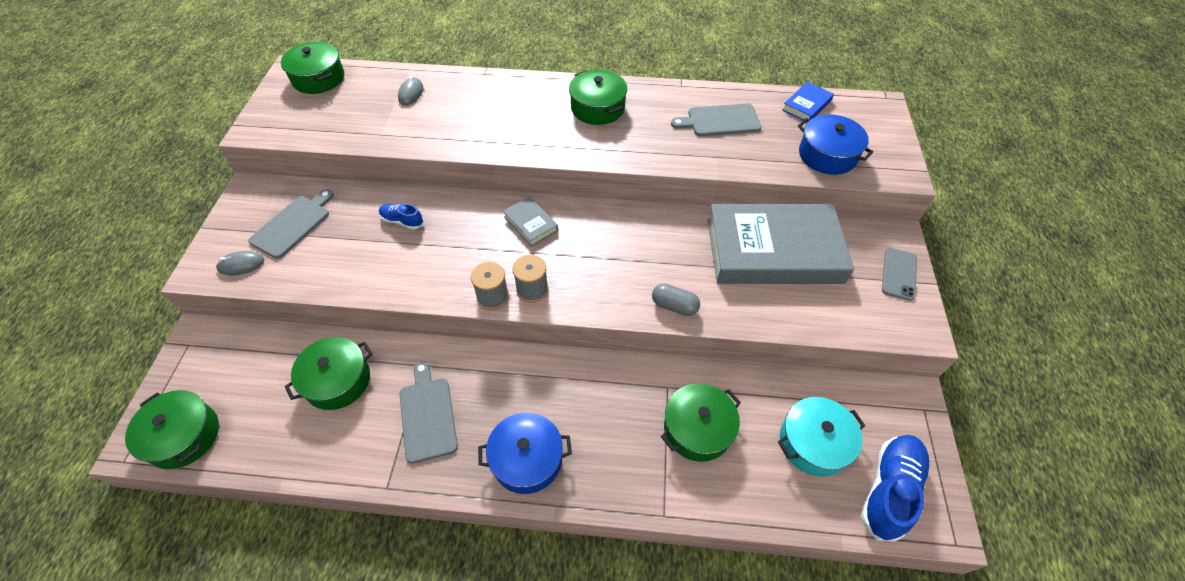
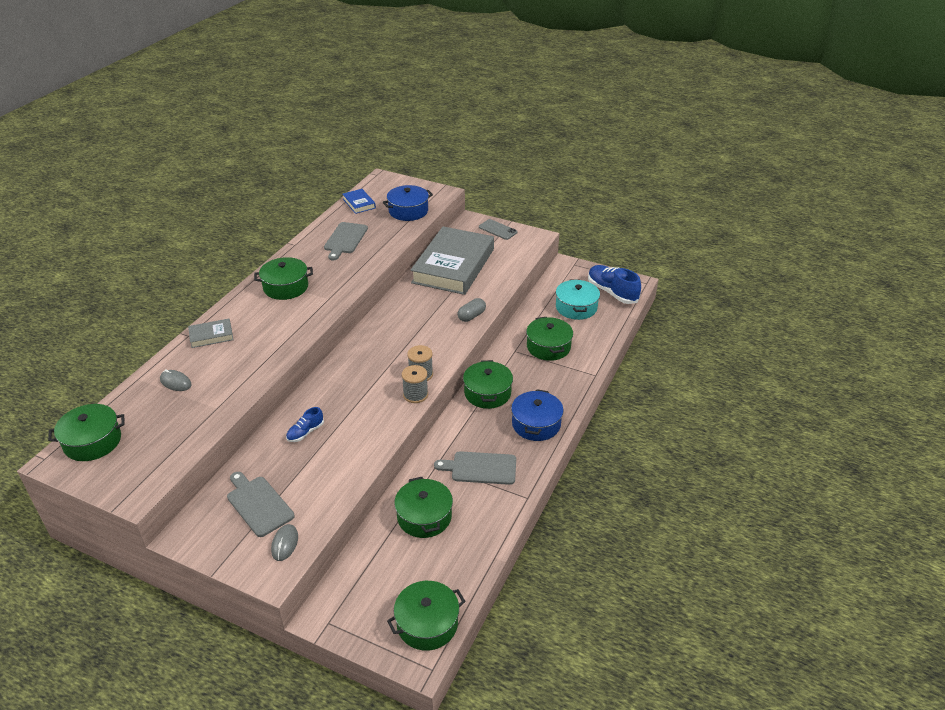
camera: 70 degrees left, 15 degrees down
(530, 223) = (358, 363): grey book -> grey book (211, 336)
(567, 380) = (487, 393): none -> green pot

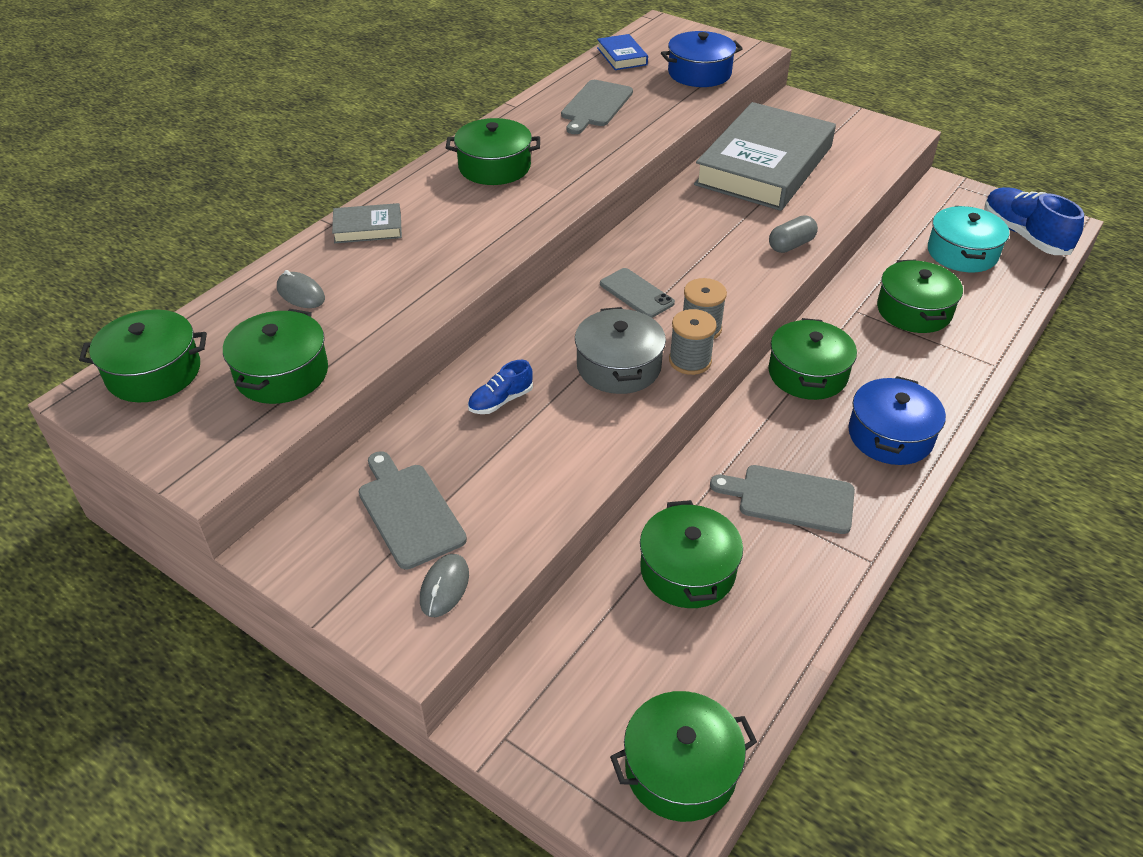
camera: 10 degrees right, 5 degrees up
(172, 433) = (282, 373): none -> green pot
(374, 403) = (619, 366): none -> grey pot
(498, 230) = (839, 118): grey phone -> grey phone (636, 293)

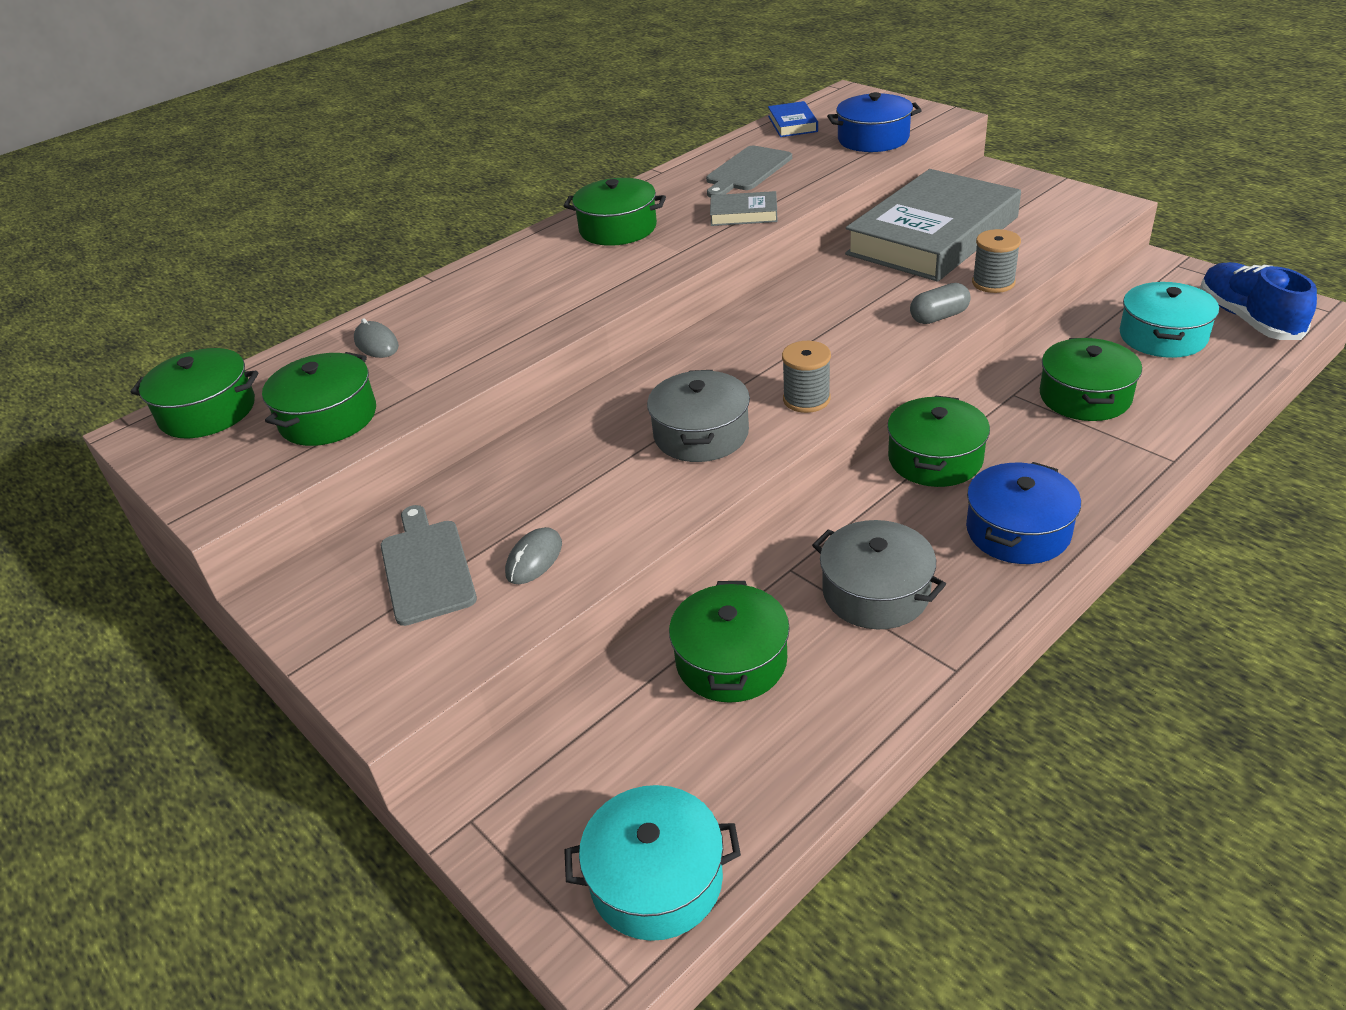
camera: 15 degrees right, 5 degrees down
(368, 228) = (466, 284): grey book -> grey book (744, 214)
(444, 587) = (436, 647): grey mouse -> grey mouse (534, 559)
(501, 401) = (561, 463): blue shoe -> none
(636, 293) = (745, 361): grey phone -> none
(680, 769) = (656, 879): green pot -> turquoise pot
(690, 361) = (783, 432): grey spool -> grey spool (993, 283)
(790, 498) = (876, 592): grey cutting board -> grey pot

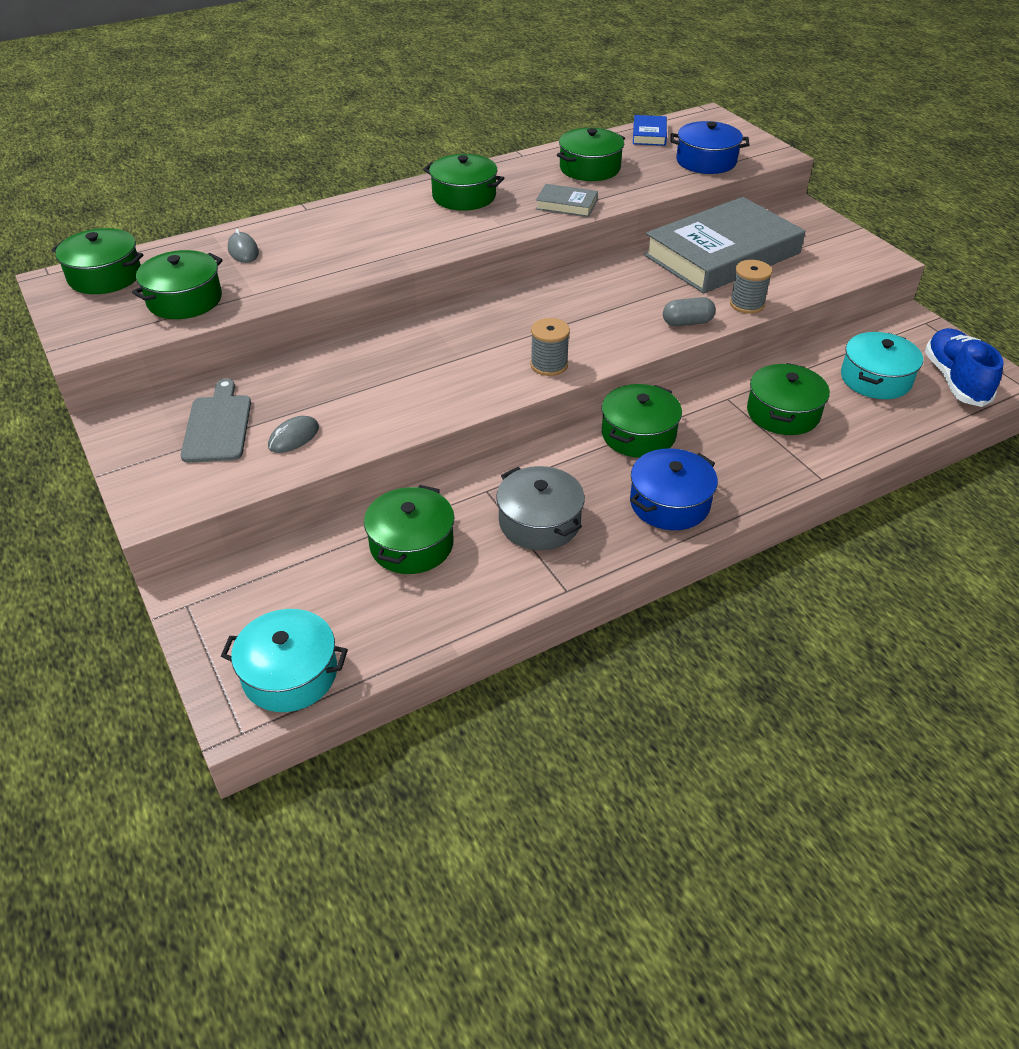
camera: 10 degrees right, 5 degrees up
(701, 434) = (457, 374): grey pot -> none
(747, 171) = (590, 168): grey cutting board -> green pot

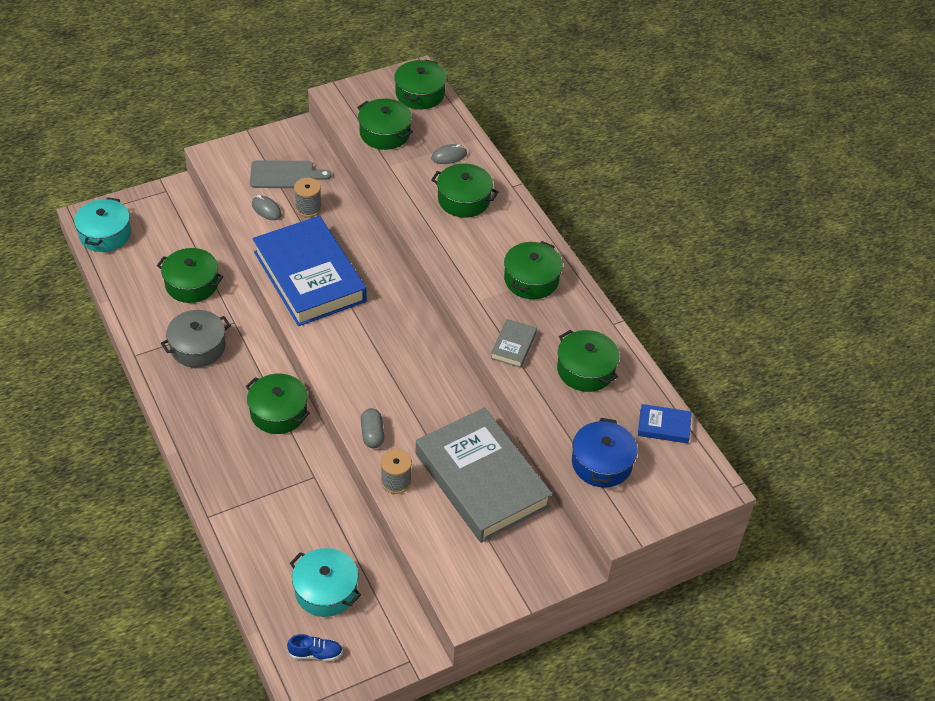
camera: 90 degrees right, 5 degrees up
(434, 386) = (309, 277): none -> blue book
(549, 365) = (326, 341): grey spool -> grey spool (308, 208)
(669, 503) = (201, 419): blue pot -> none
(783, 413) = (289, 510): green pot -> green pot (464, 200)
(955, 380) = (315, 653): blue shoe -> blue shoe, size x0.53

